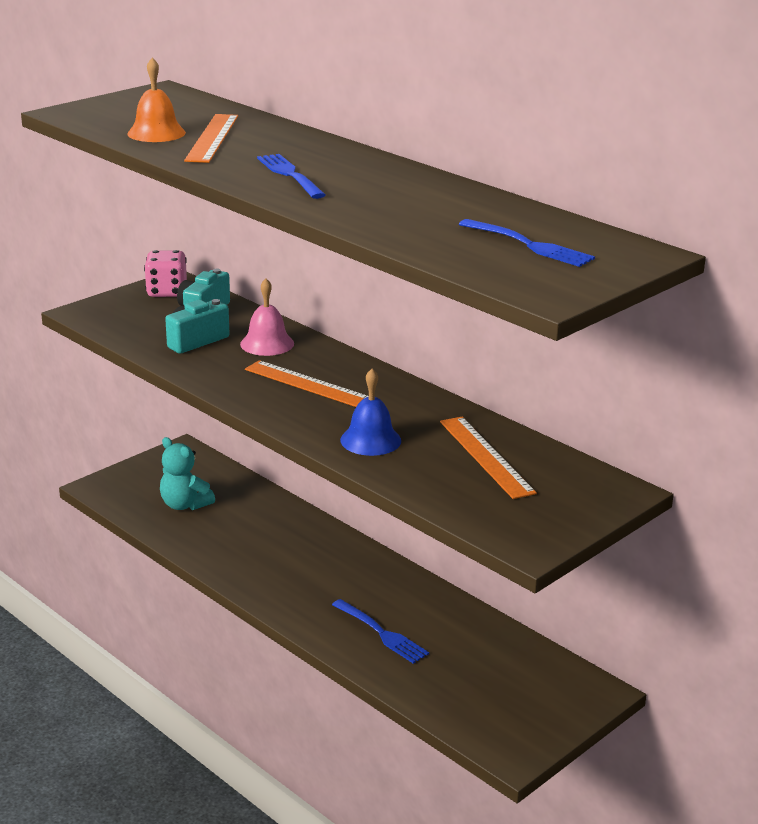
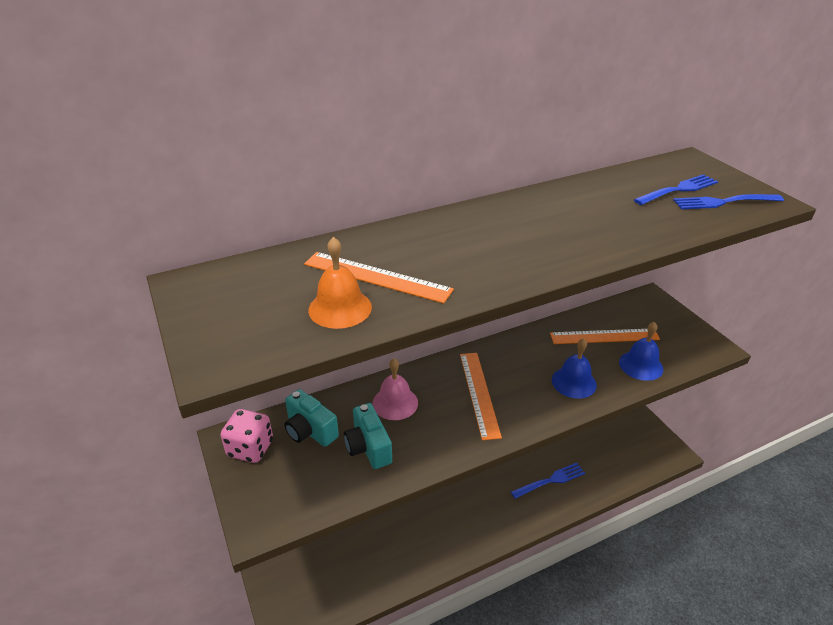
camera: 70 degrees left, 10 degrees up
(184, 505) = (347, 562): turquoise teddy bear -> none
(290, 175) = (505, 253): blue fork -> blue fork (724, 202)
(311, 385) = (479, 393): orange ruler -> orange ruler turned 60 degrees counterclockwise
(440, 485) = (641, 365): none -> blue bell

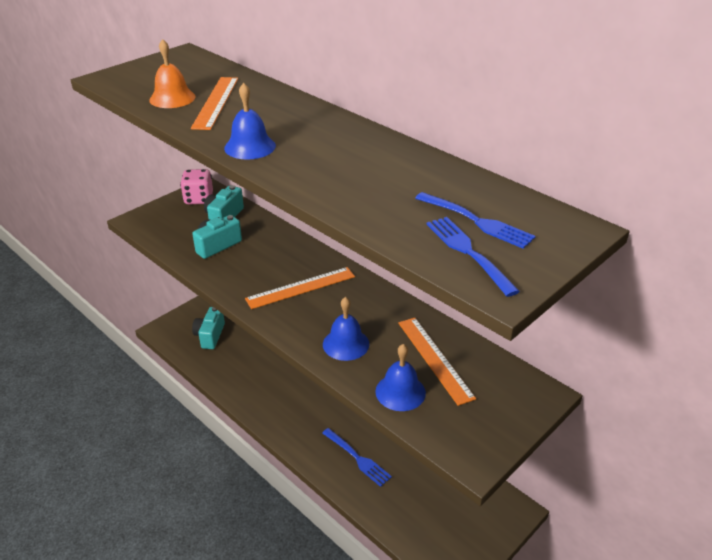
camera: 70 degrees right, 0 degrees up
(327, 571) = (210, 336): none -> turquoise camera
(395, 403) = (269, 247): pink bell -> none
(509, 269) = (250, 147): none -> blue bell

